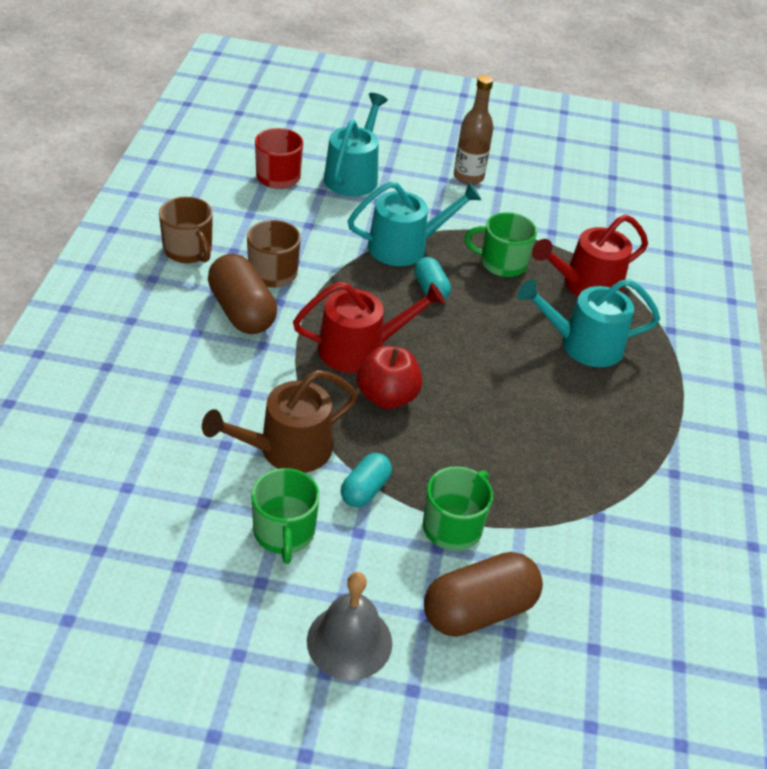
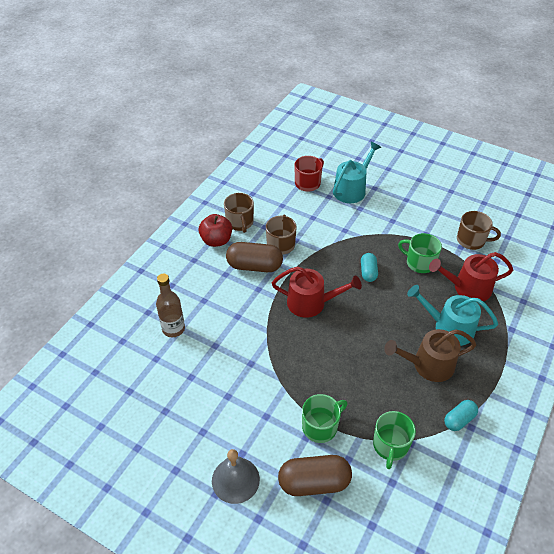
camera: 25 degrees right, 5 degrees up
(242, 312) = (254, 266): brown capsule -> brown capsule turned 75 degrees counterclockwise
(284, 533) = (226, 406): green mug -> green mug (390, 445)
(287, 449) = (246, 356): brown watering can -> brown watering can (428, 365)
(365, 490) = (279, 391): turquoise capsule -> turquoise capsule (459, 419)
(387, 397) = (315, 336): red apple -> red apple (216, 240)
(405, 246) = (364, 241): turquoise watering can -> none
(468, 177) = (422, 201): brown bottle -> brown bottle (173, 329)
(563, 221) = (471, 240): none -> brown mug

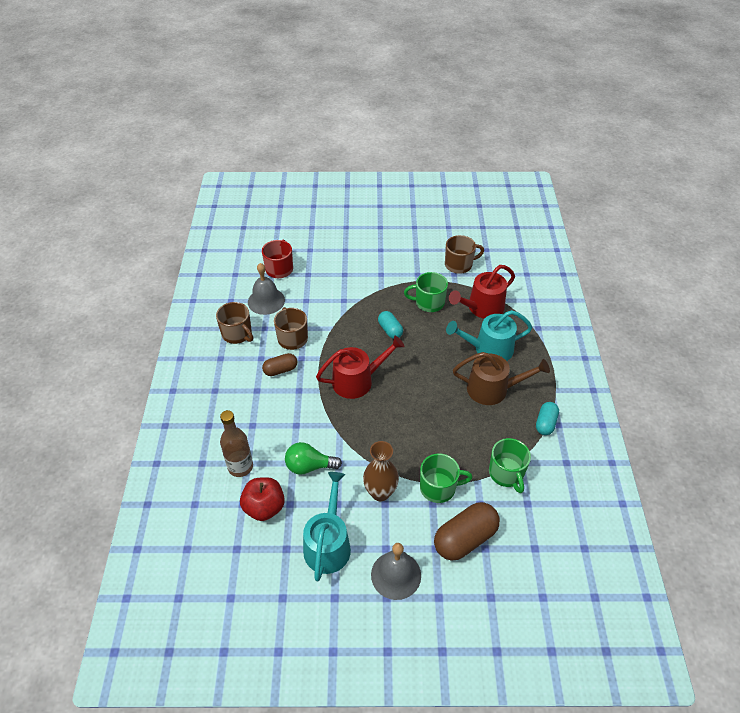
camera: 30 degrees left, 0 degrees up
(216, 240) = (225, 361): red apple -> red apple (264, 507)
(225, 354) = (309, 466): none -> green light bulb
(254, 266) = (280, 370): brown capsule -> brown capsule, size x0.58
(268, 405) = (380, 492): none -> brown vase
(280, 205) = (266, 301): none -> grey bell
(320, 426) = (438, 488): green mug -> green mug turned 60 degrees clockwise
(352, 189) = (325, 259): turquoise watering can -> turquoise watering can (328, 544)
(428, 365) = (493, 389): brown watering can -> brown watering can turned 135 degrees counterclockwise

